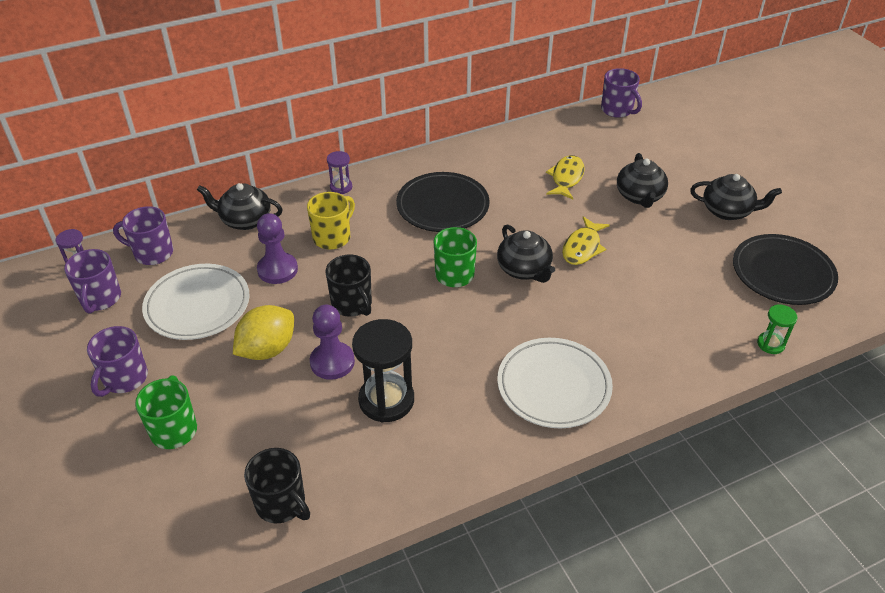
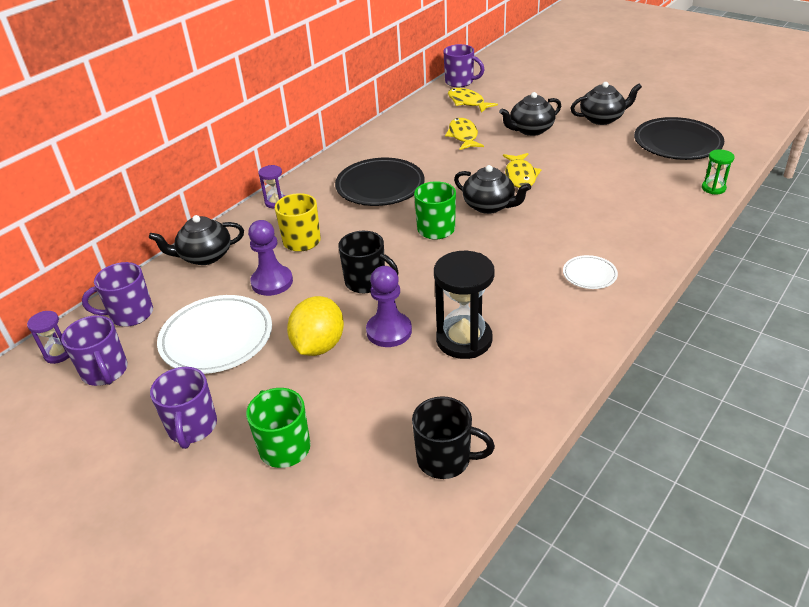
camera: 25 degrees left, 5 degrees down
(553, 386) = (589, 275): white plate -> white plate, size x0.50
(604, 138) = (467, 102): none -> yellow fish
(639, 196) = (530, 130): black teapot -> black teapot turned 90 degrees clockwise

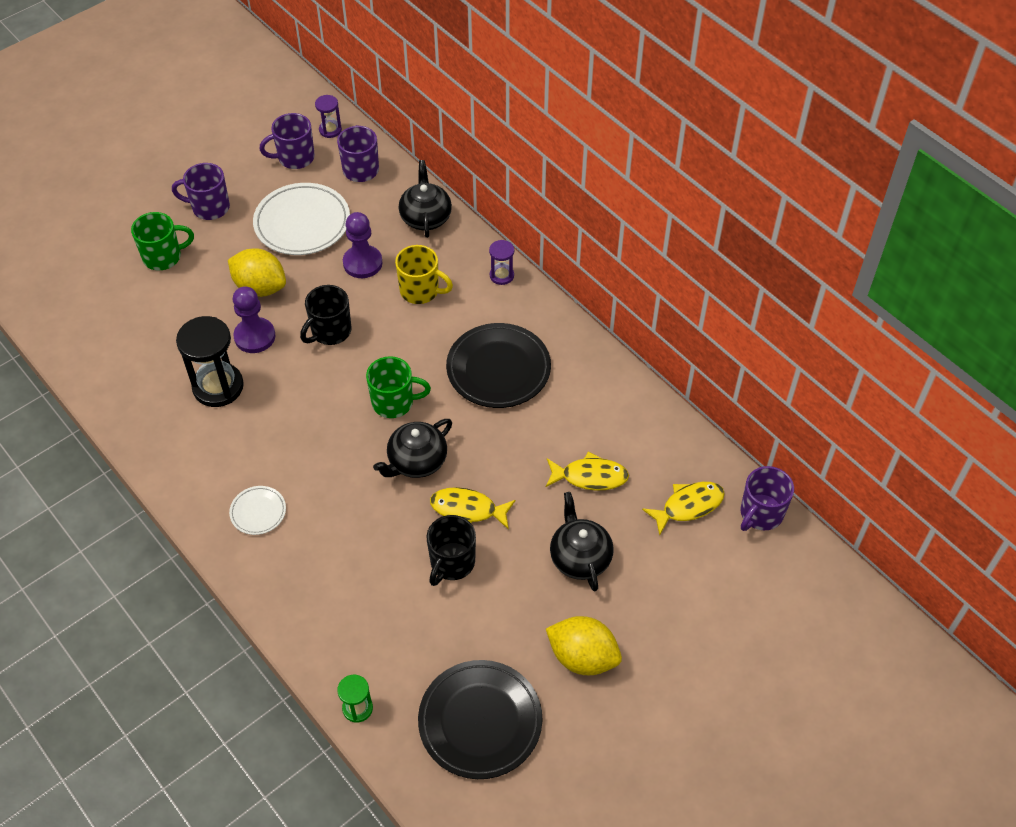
camera: 100 degrees right, 15 degrees up
(445, 459) = (102, 346): black mug -> black mug (452, 563)
(602, 119) = (582, 657): black teapot -> yellow lemon

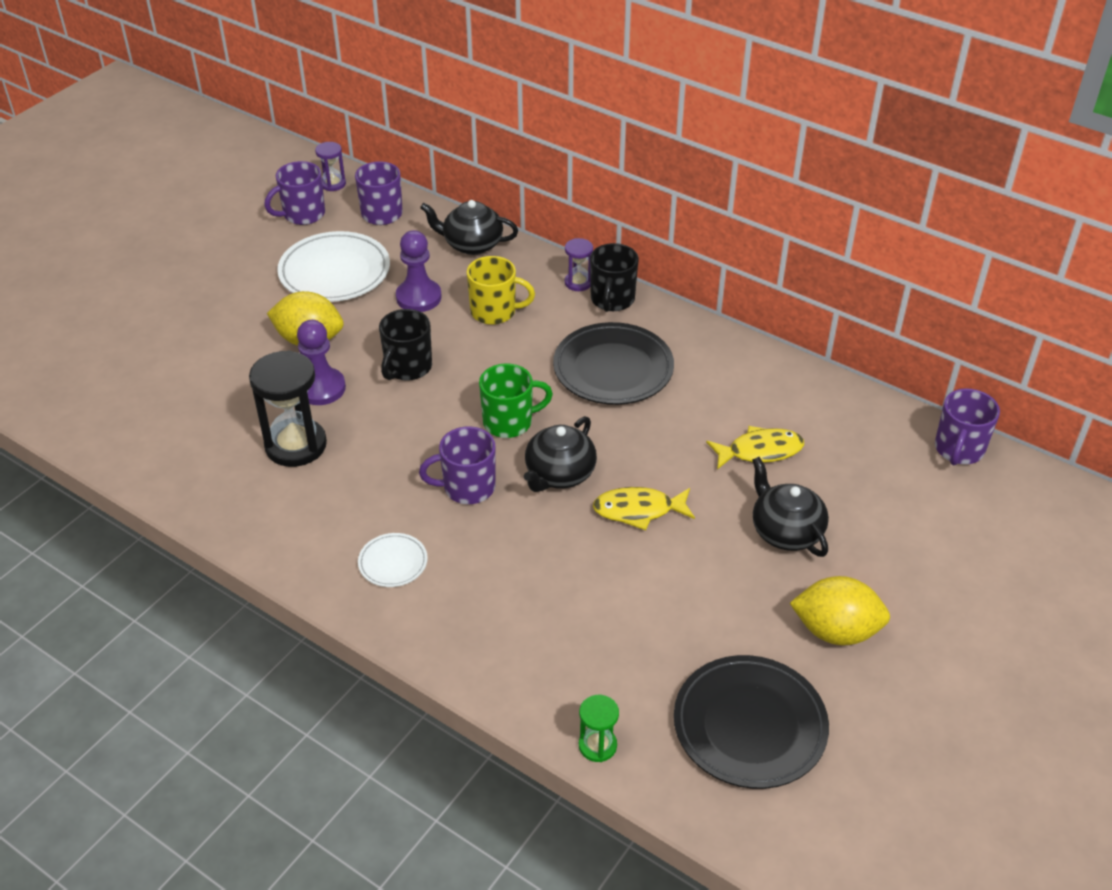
camera: 15 degrees left, 10 degrees down
(163, 257) = (183, 330): green mug -> none
(209, 207) = (221, 275): purple mug -> purple mug (467, 487)
(425, 217) = (472, 244): black teapot -> black teapot turned 60 degrees counterclockwise
(452, 563) = (643, 567): black mug -> black mug (612, 300)
(688, 506) = (879, 458): yellow fish -> none

